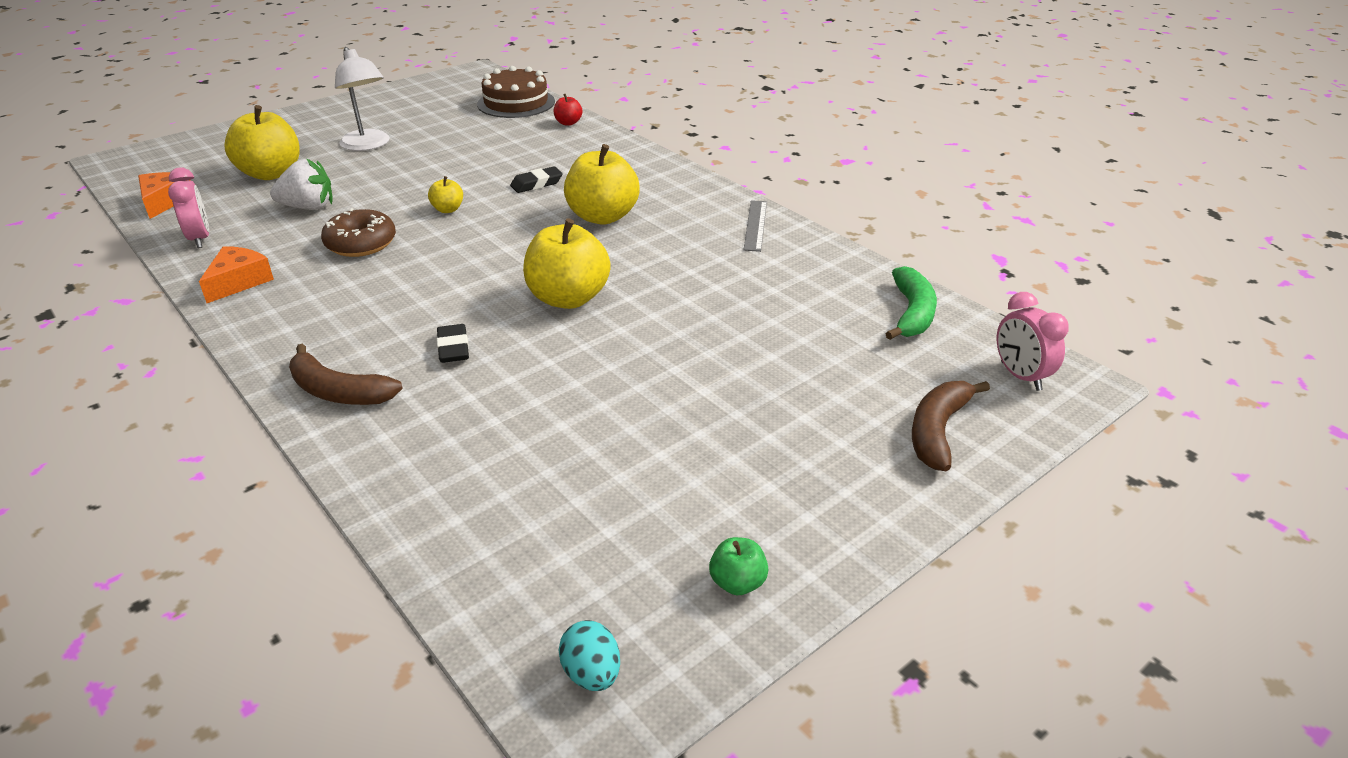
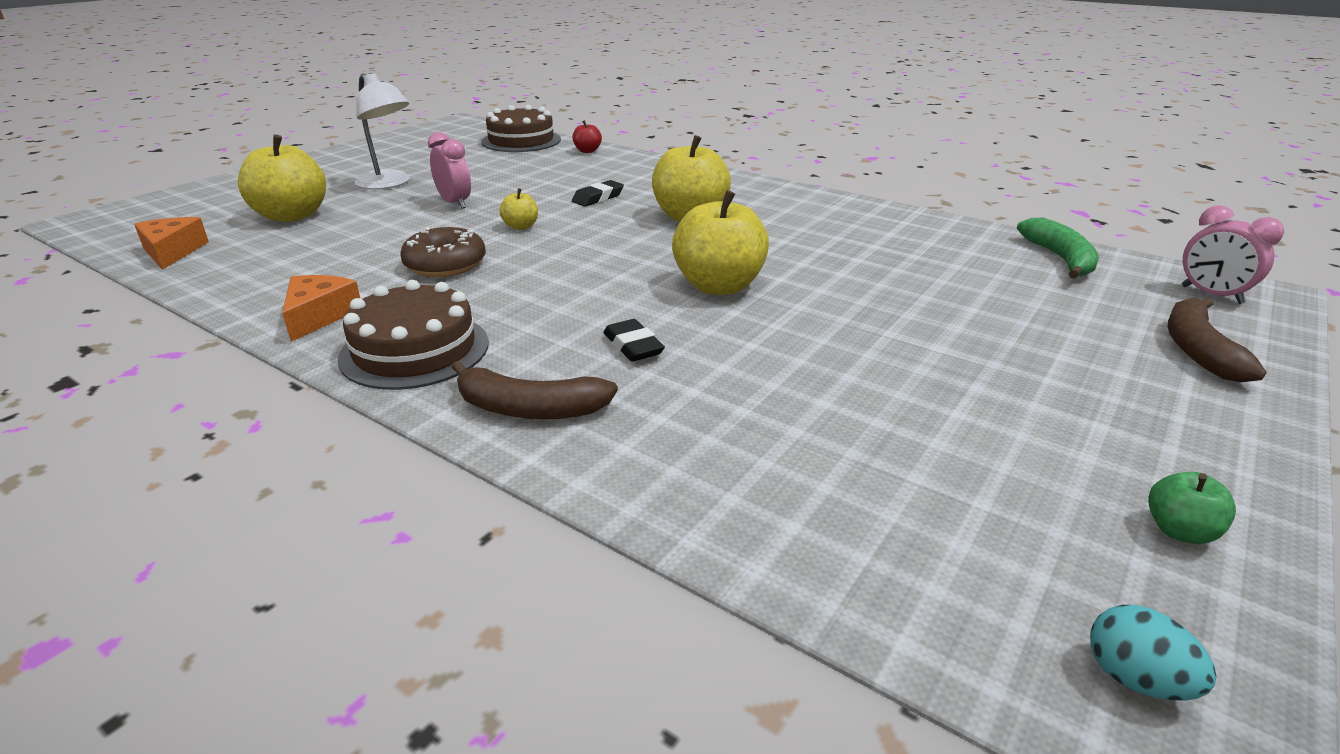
camera: 15 degrees left, 5 degrees down
(200, 239) = (241, 281): pink clock -> pink clock (454, 203)
(289, 325) = (415, 350): none -> brown cake
(308, 207) = (358, 240): white strawberry -> none
(755, 225) = (844, 208): grey ruler -> none

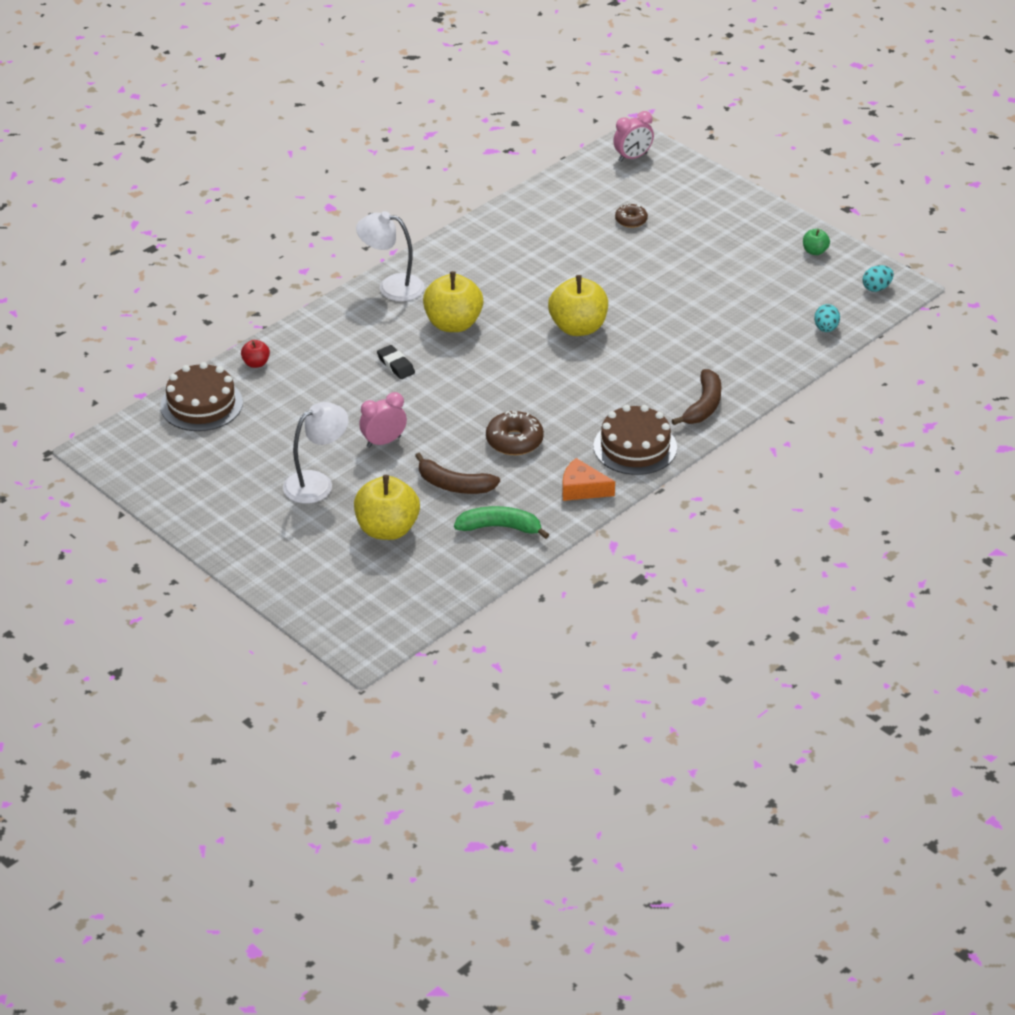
camera: 80 degrees left, 10 degrees up
(172, 252) = (452, 579): orange cheese -> none
(521, 226) = (449, 406): yellow apple -> none
(633, 346) = (647, 368): black eraser -> none
(746, 186) = (391, 286): none -> white lamp
(867, 572) = (826, 328): none -> turquoise egg
(1034, 305) = (631, 220): none -> brown donut
(1060, 259) = (572, 189): green banana -> green banana (500, 527)
(1198, 349) = (689, 188): brown banana -> brown banana (454, 485)

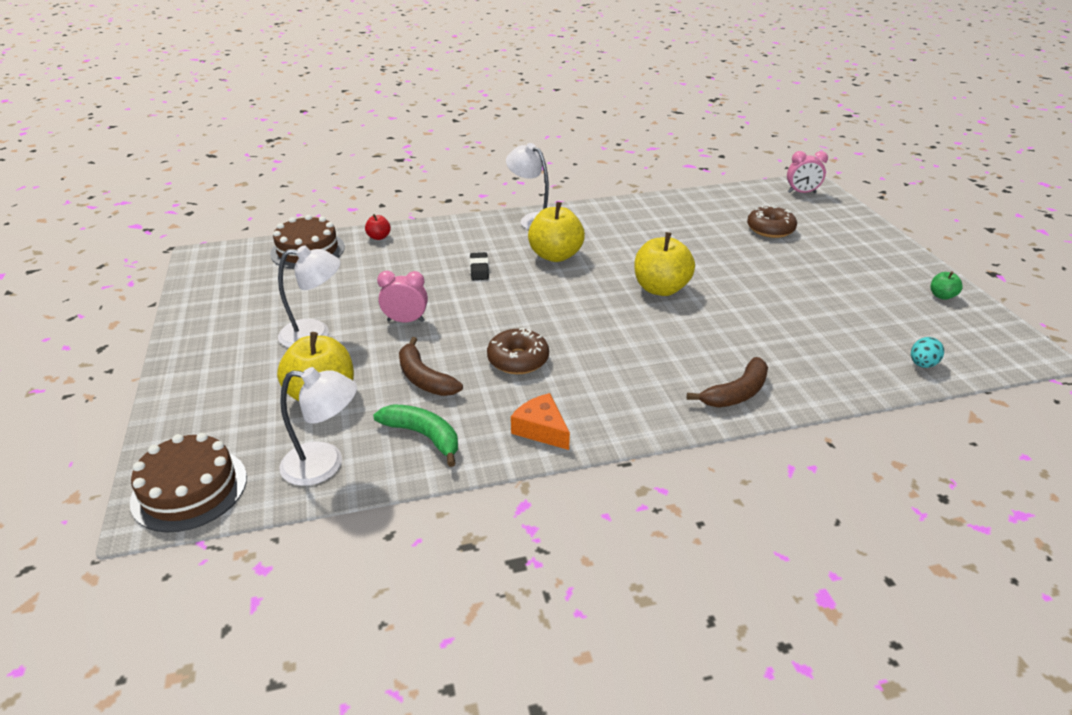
camera: 30 degrees right, 5 degrees down
(449, 574) = (325, 465): none -> white lamp
(631, 220) = (770, 229): brown donut -> brown donut, size x1.60
(635, 447) = (632, 407): brown cake -> brown cake (189, 489)
(876, 288) = (1001, 345): turquoise egg -> none

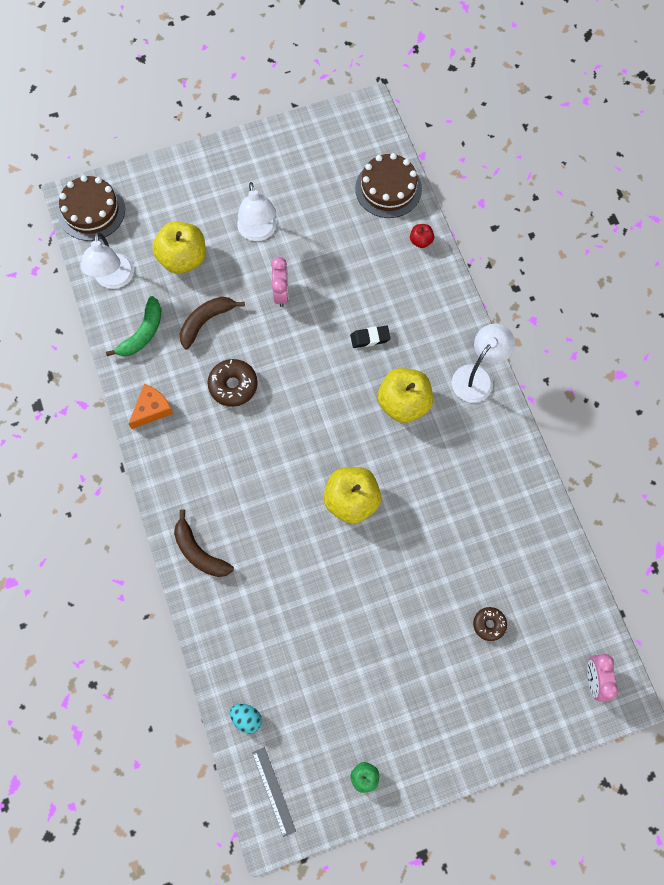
camera: 85 degrees right, 35 degrees up
(770, 229) = (489, 624): brown donut -> brown donut, size x0.63
(990, 349) = (274, 791): none -> grey ruler

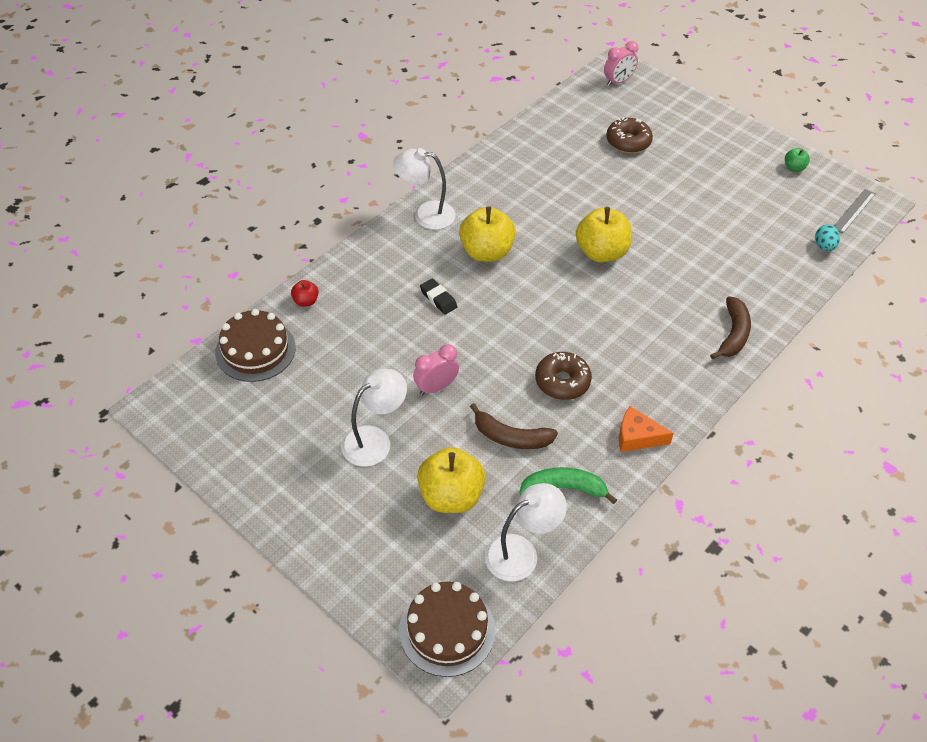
camera: 120 degrees left, 20 degrees down
(489, 624) = (628, 142): brown donut -> brown donut, size x1.60

